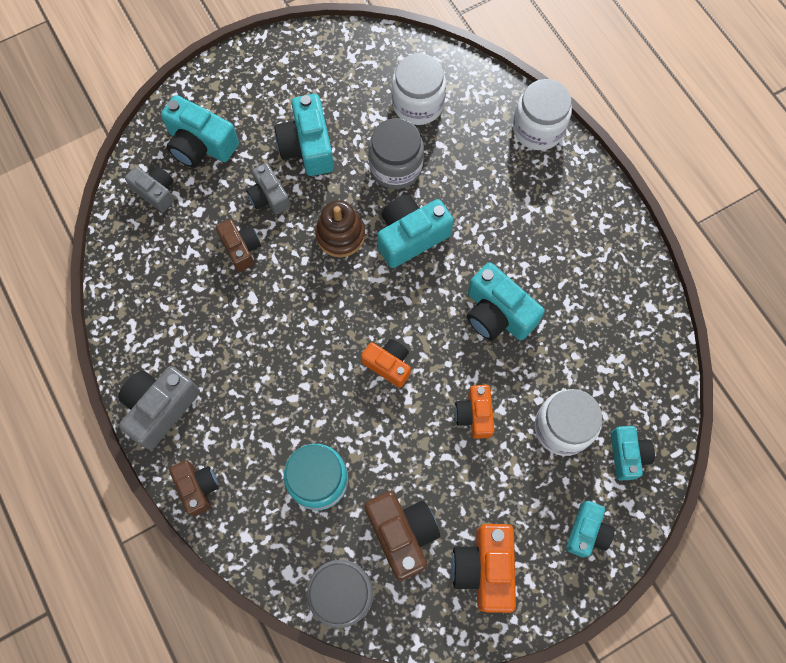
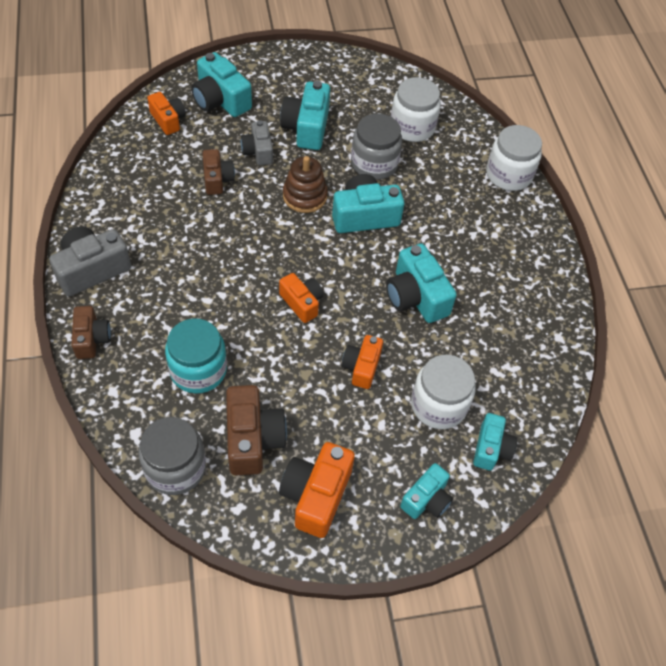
camera: 15 degrees right, 15 degrees down
(156, 192) = (168, 120): grey camera -> orange camera

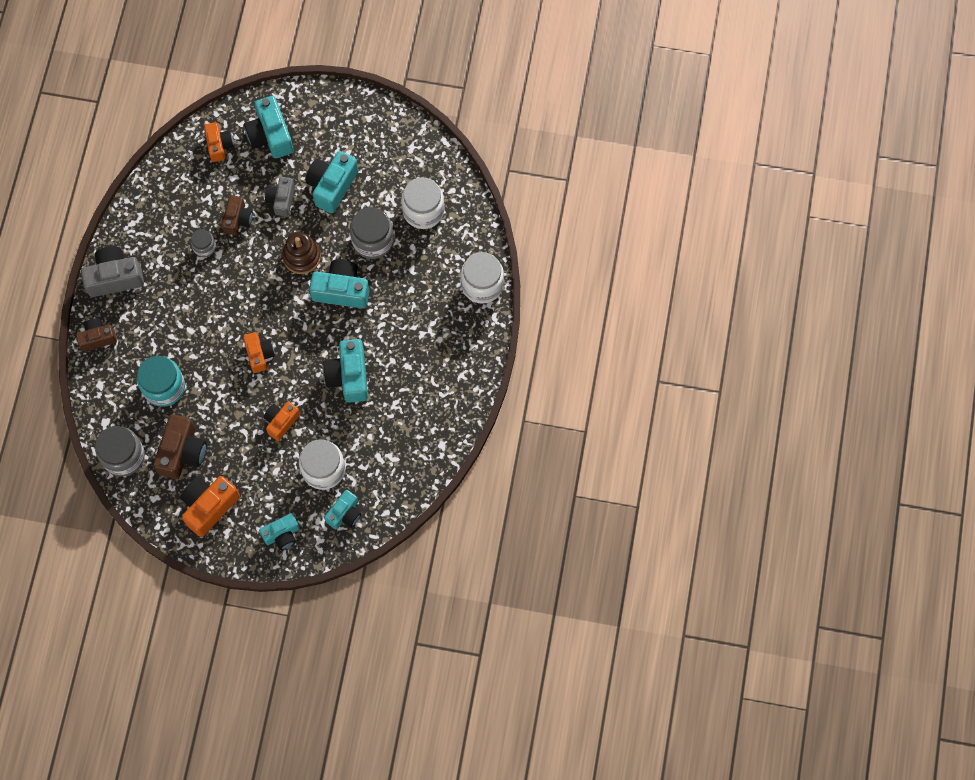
camera: 25 degrees right, 15 degrees up
(92, 339) = (97, 338): brown camera -> brown camera turned 120 degrees counterclockwise
(189, 213) = (204, 247): none -> grey jar

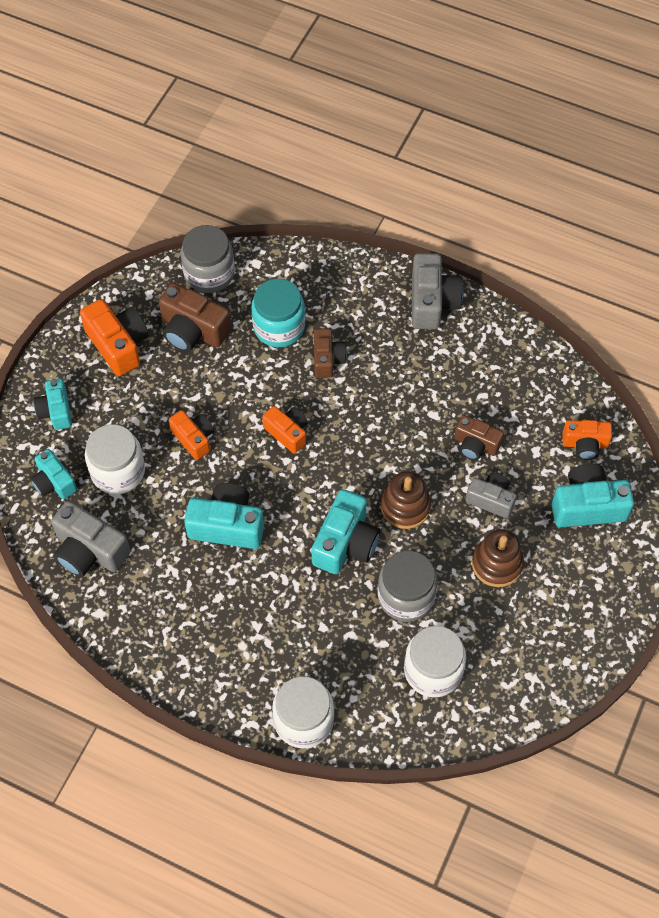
camera: 105 degrees right, 10 degrees down
(97, 338) = (360, 273): brown camera -> brown camera (327, 359)
(204, 247) = (447, 401): grey jar -> none
(259, 354) = (287, 433): orange camera -> orange camera turned 135 degrees counterclockwise
(332, 186) = (497, 564): turquoise camera -> brown stacking toy
(394, 468) = (89, 550): none -> grey camera

